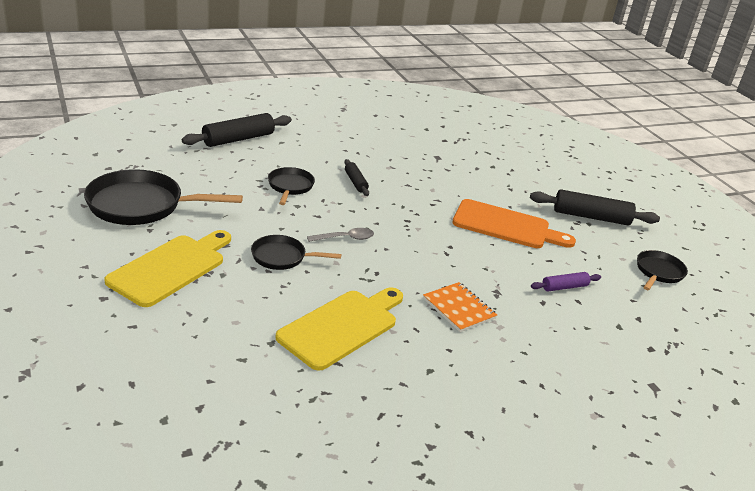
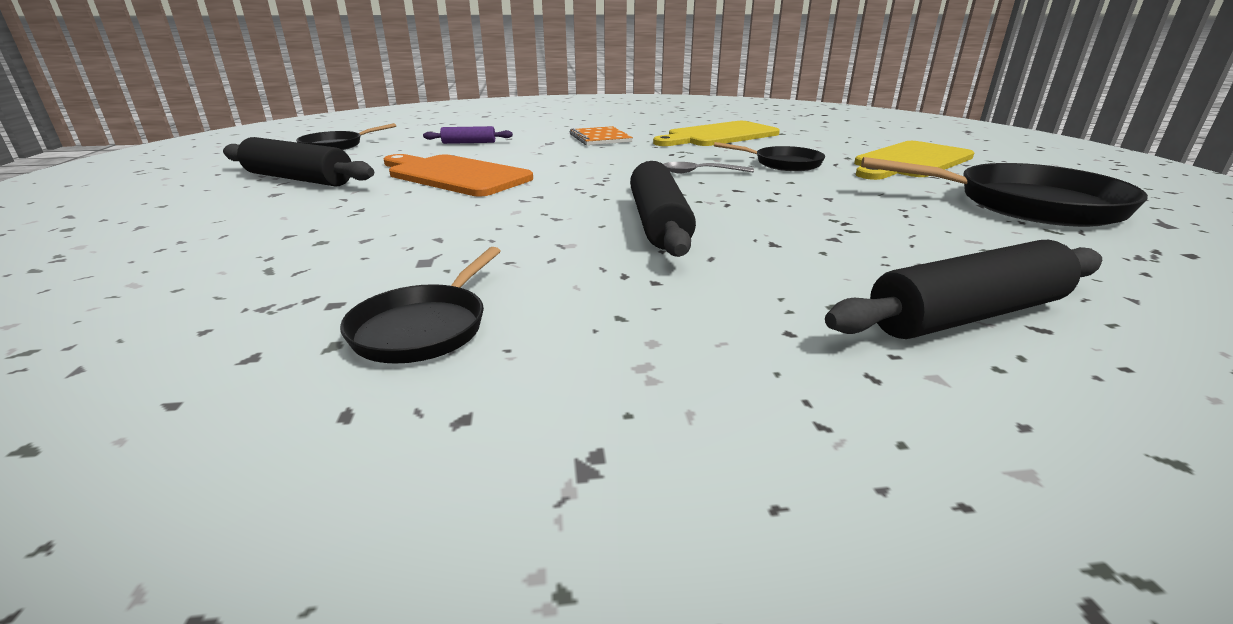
camera: 160 degrees left, 5 degrees down
(290, 187) = (788, 220): black pan -> black pan (424, 327)
(355, 182) = (658, 223): black rolling pin -> black rolling pin, size x1.84

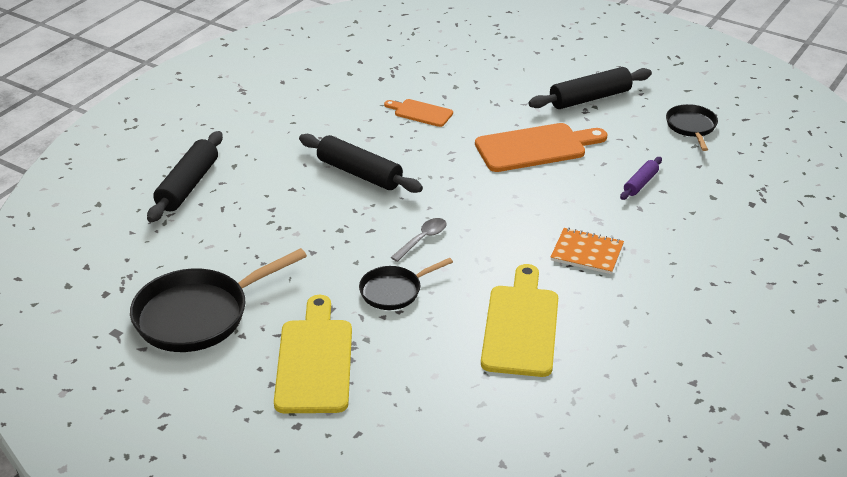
camera: 130 degrees right, 10 degrees up
(424, 327) = (338, 88): black pan -> none
(440, 238) = (420, 113): none -> orange cutting board

